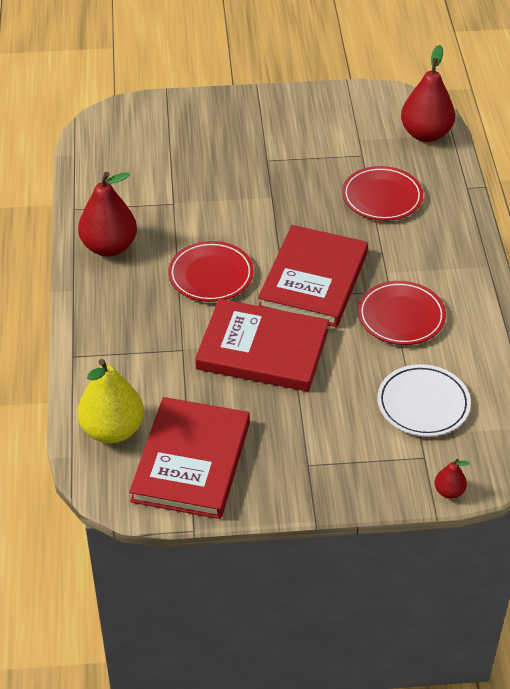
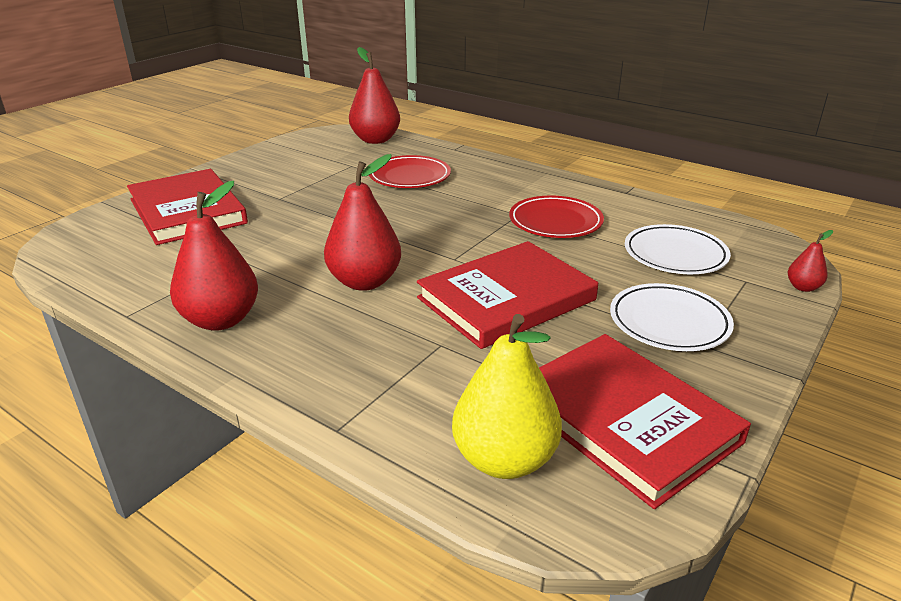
camera: 50 degrees left, 15 degrees down
(211, 275) = (365, 282): red plate -> red pear
(313, 280) = (454, 238): red book -> red book (187, 211)
(318, 439) = (669, 322): none -> white plate

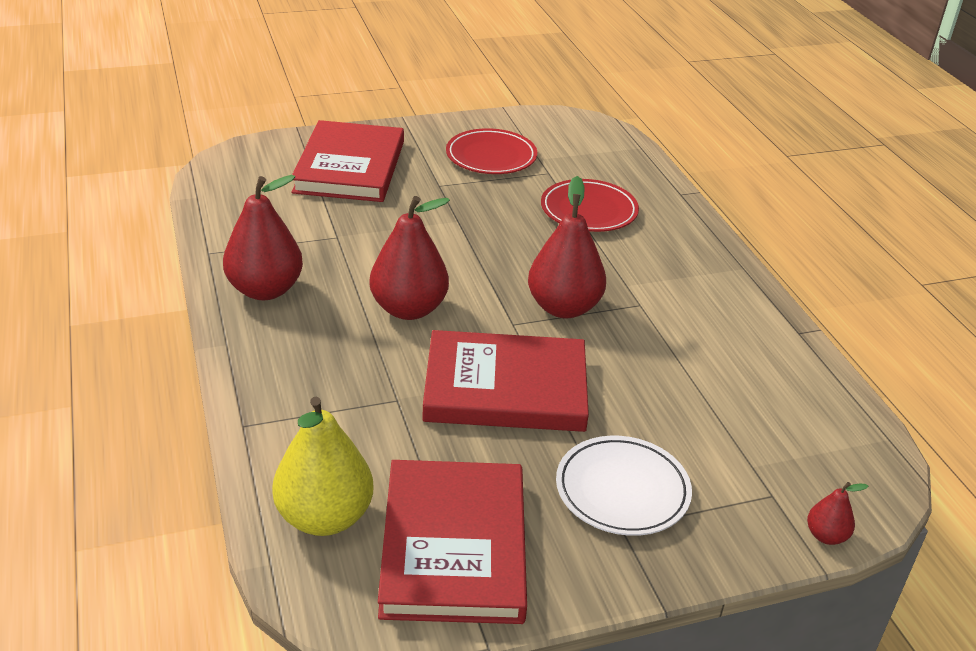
camera: 35 degrees right, 5 degrees up
(375, 140) = (611, 149): red pear -> red pear (564, 308)
(555, 222) = (666, 331): red plate -> red plate (491, 157)
(675, 254) = (739, 429): white plate -> none

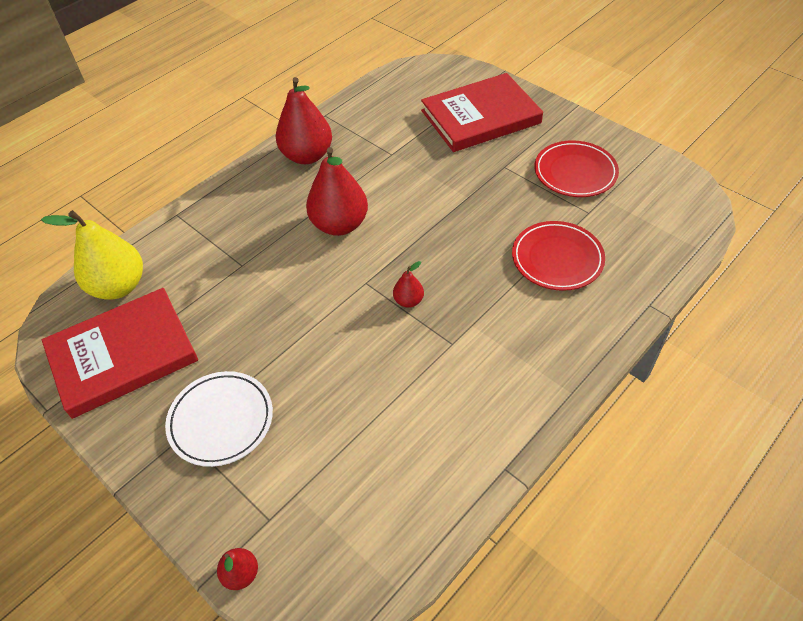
camera: 65 degrees right, 15 degrees up
(505, 387) = (290, 311): red book -> none
(564, 308) = (408, 301): red pear -> red pear, size x0.47

